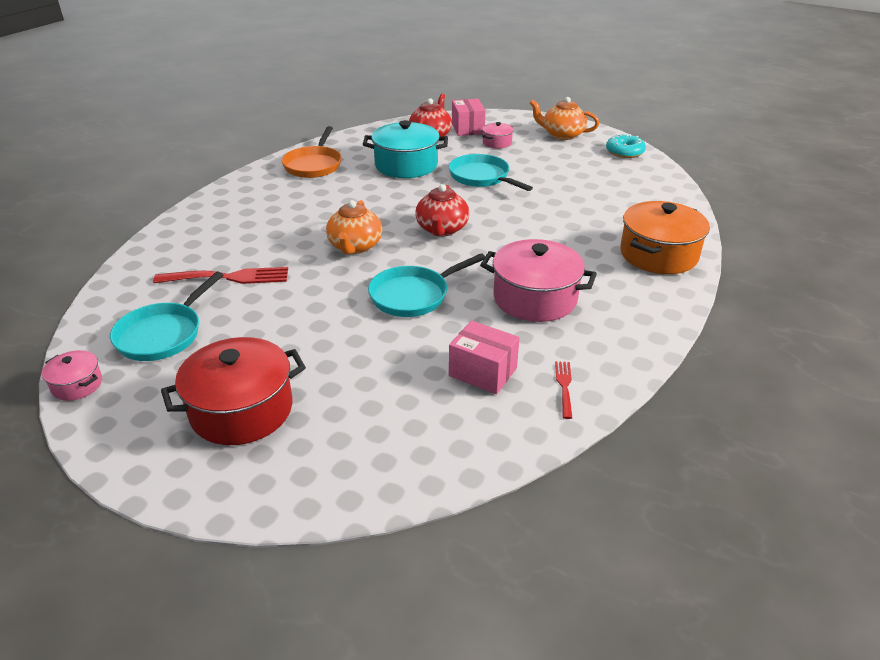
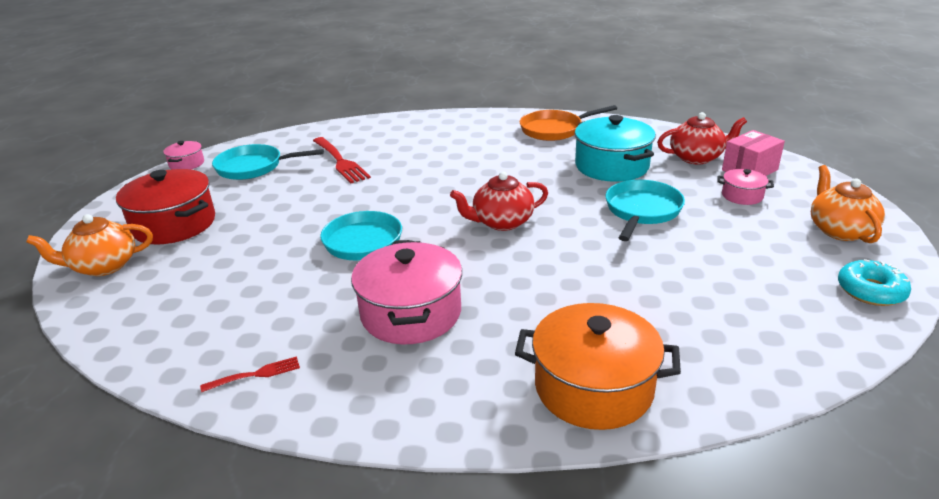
camera: 65 degrees right, 5 degrees down
(355, 246) = (429, 192): orange teapot -> orange teapot (104, 266)
(483, 372) = (261, 316): pink box -> none

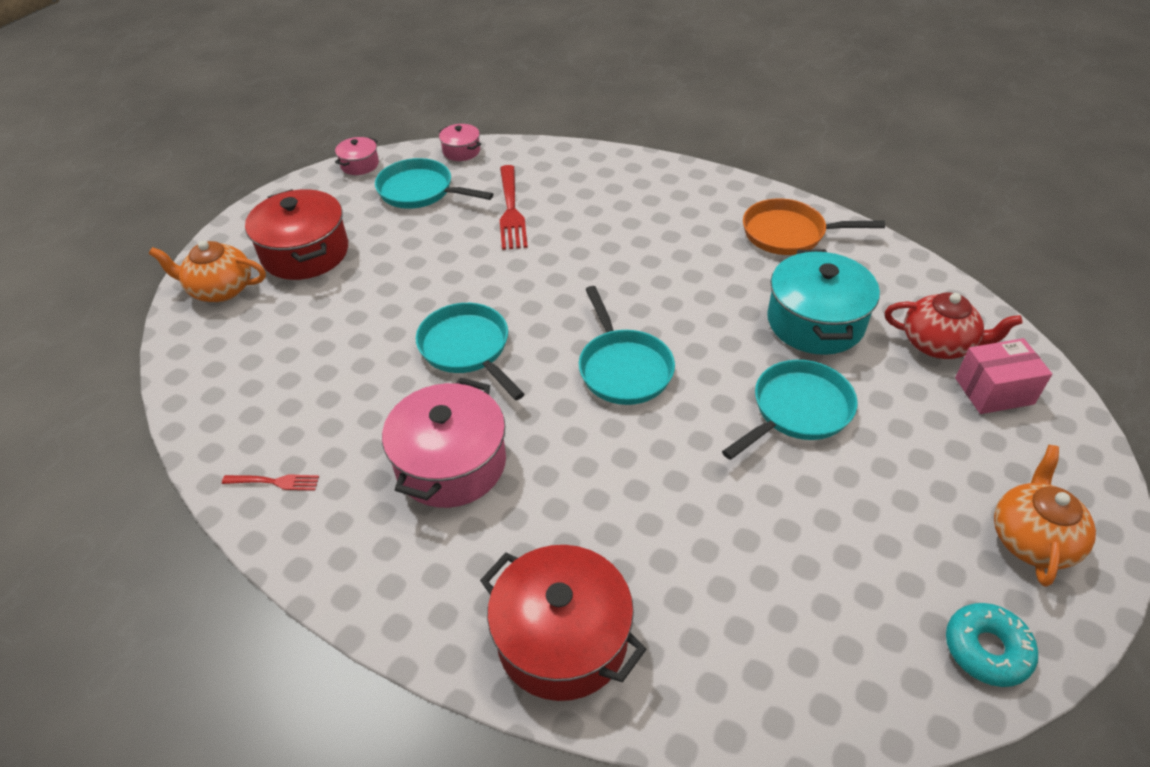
camera: 25 degrees right, 15 degrees up
(501, 222) = (623, 368): red teapot -> turquoise pan
(593, 387) = (562, 638): orange pot -> red pot
(742, 196) = (946, 432): pink pot -> pink pot (461, 151)

